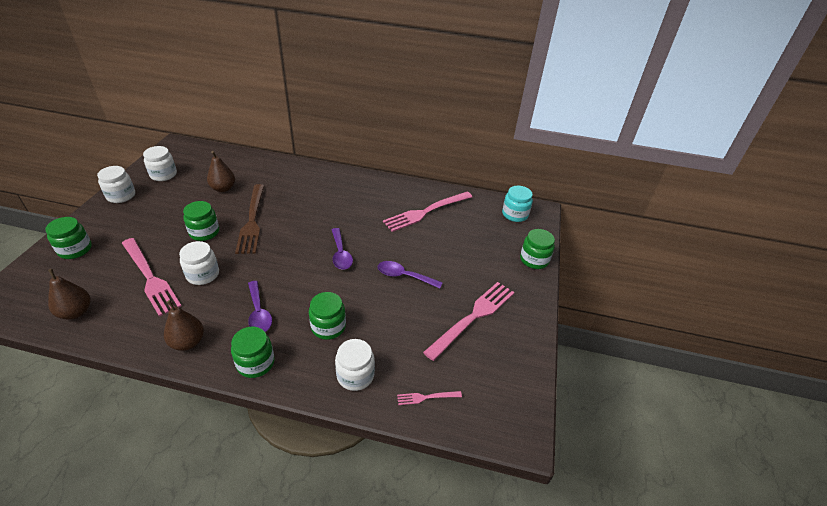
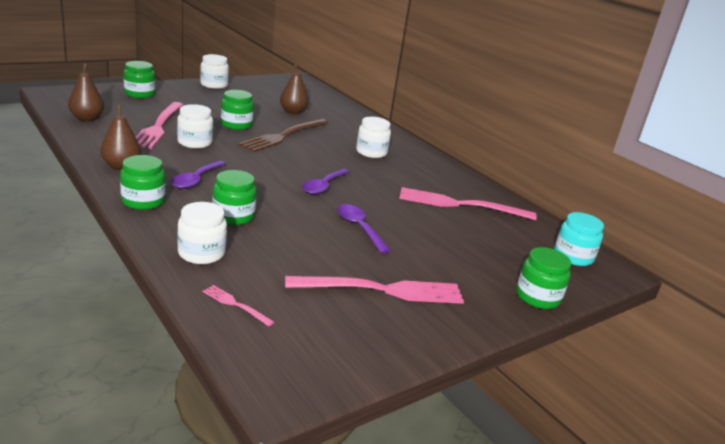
camera: 40 degrees right, 15 degrees down
(163, 175) = (262, 88): white jar -> white jar (371, 152)

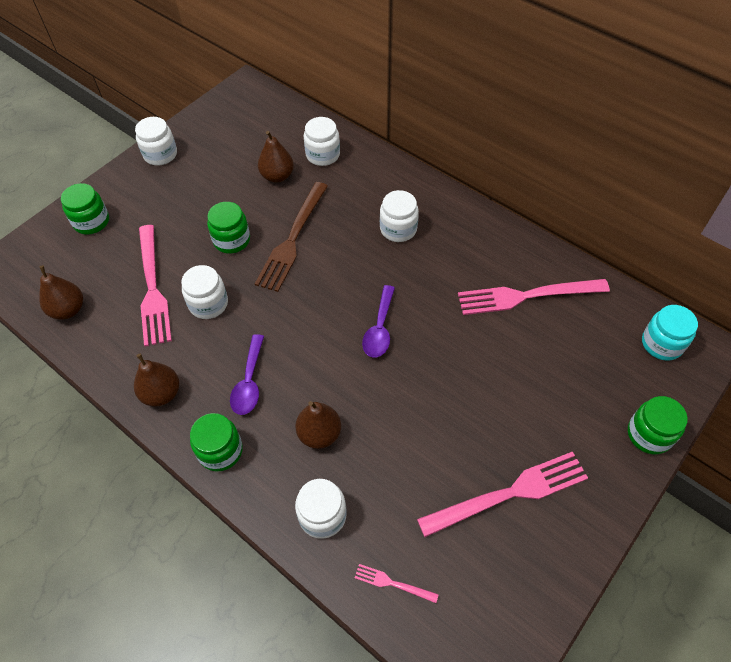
camera: 10 degrees left, 30 degrees up
(233, 216) = (319, 434): green jar -> brown pear
(334, 113) = (323, 155): none -> white jar
(359, 228) = (446, 393): purple spoon -> none

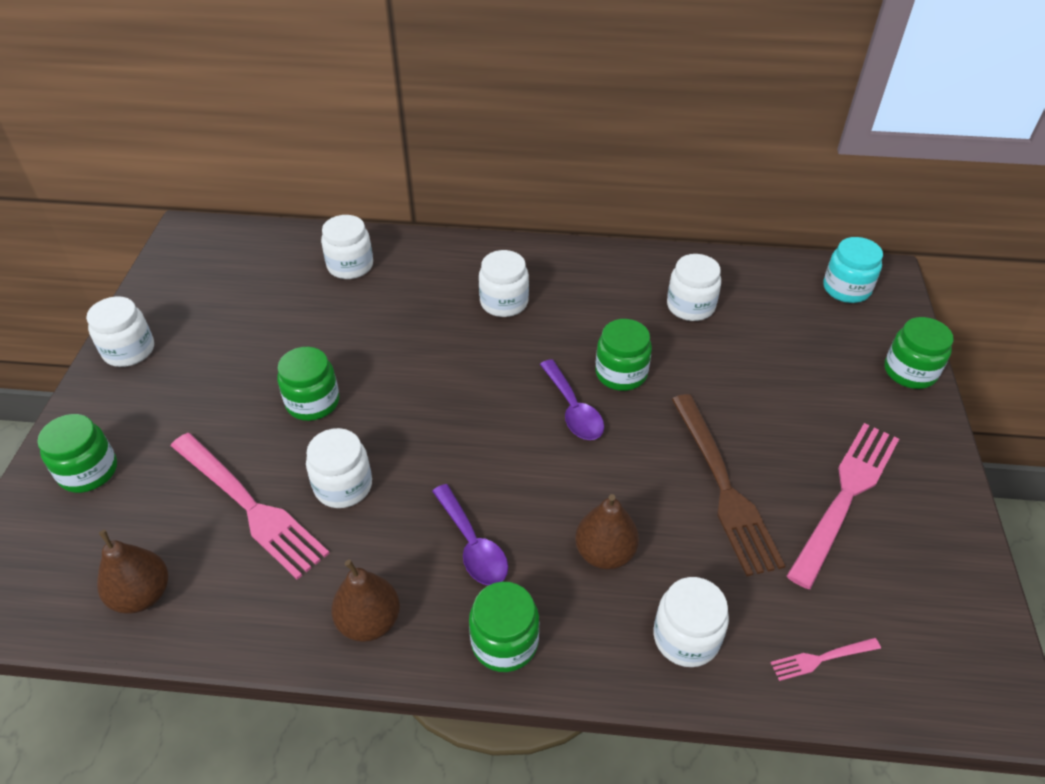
camera: 35 degrees left, 10 degrees down
(277, 176) = (312, 310): brown pear -> none
(292, 240) = (390, 368): brown fork -> brown fork (724, 488)
(432, 320) = (621, 373): none -> green jar
(525, 296) = (690, 306): pink fork -> white jar

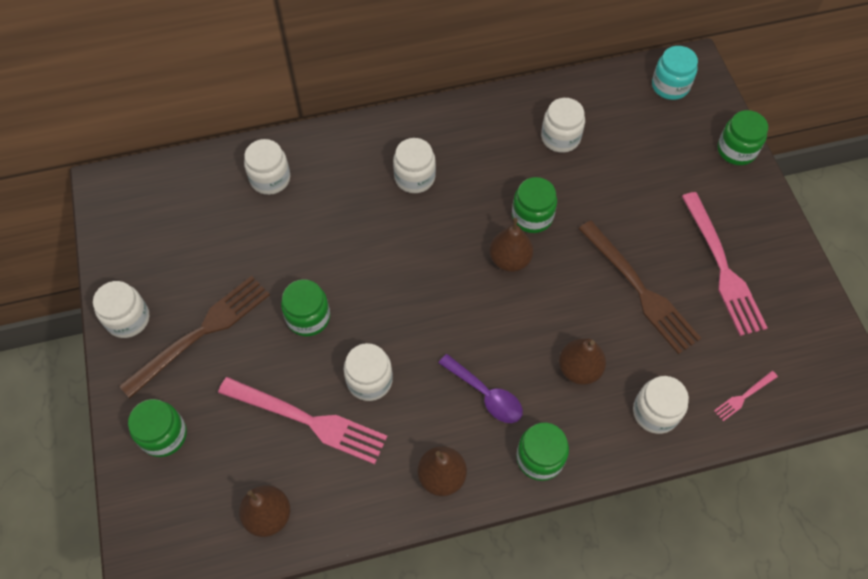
camera: 20 degrees left, 15 degrees up
(194, 383) = (202, 331): none -> brown fork
(573, 409) = (509, 260): purple spoon -> brown pear
(846, 495) = (723, 269): pink fork -> pink fork turned 150 degrees clockwise

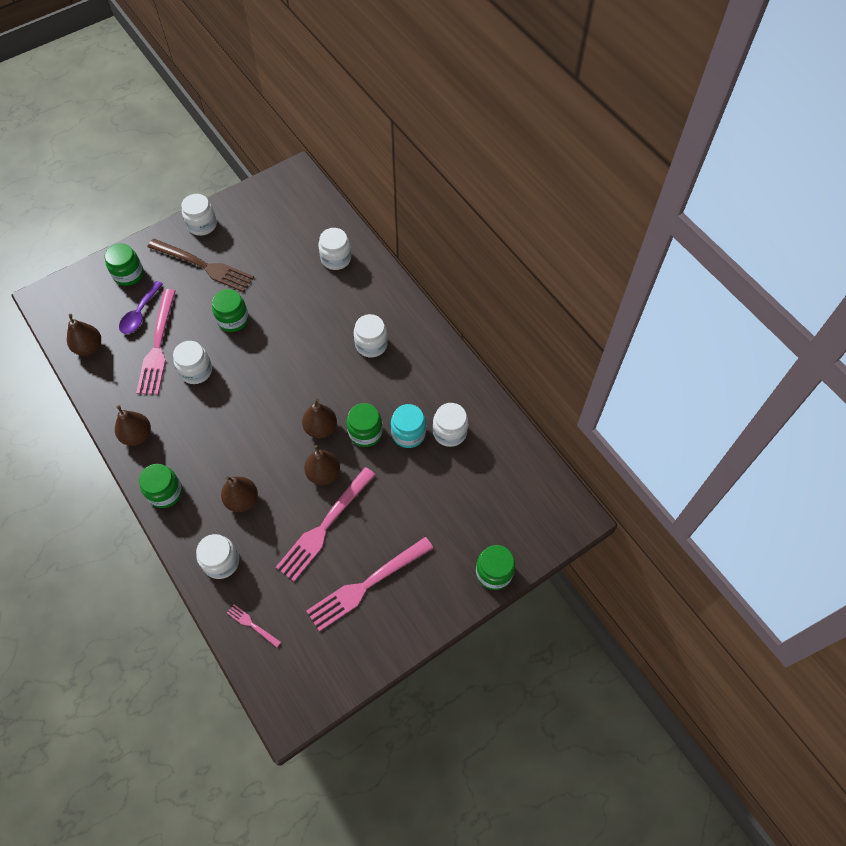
camera: 70 degrees right, 0 degrees up
(486, 394) = (205, 444): purple spoon -> purple spoon (140, 313)
(571, 273) = (323, 474): none -> brown pear
(641, 291) = (324, 527): brown fork -> pink fork
(670, 86) = (542, 503): turquoise jar -> turquoise jar (408, 433)

